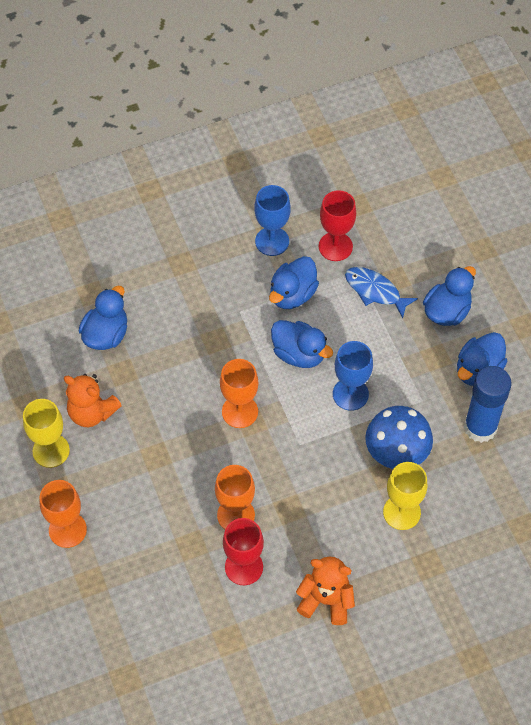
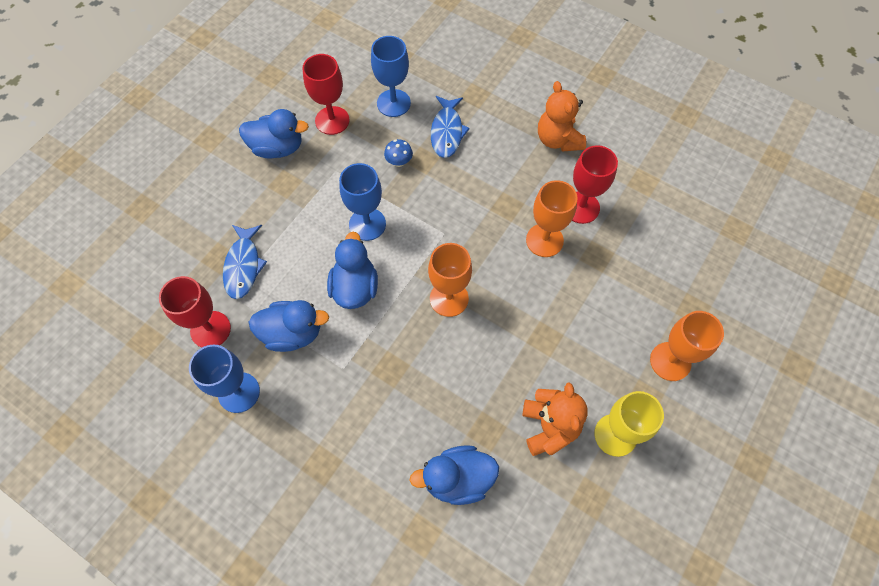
camera: 125 degrees left, 5 degrees up
(396, 454) = (399, 162): blue mushroom -> blue mushroom, size x0.44
(401, 512) = (447, 132): yellow goblet -> blue fish
(447, 311) = (230, 199): blue duck -> none
(466, 488) = (393, 103): none -> blue goblet
(480, 427) = (332, 120): blue glue stick -> red goblet

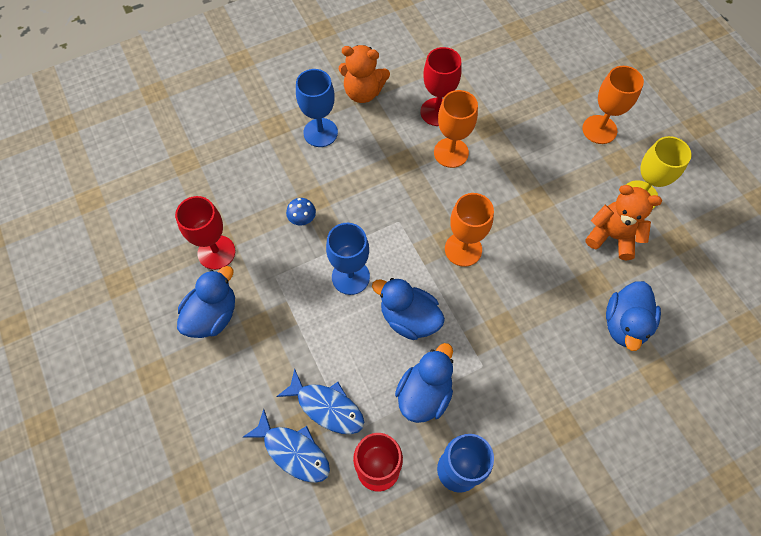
camera: 60 degrees left, 0 degrees up
(393, 103) = (235, 192): blue goblet -> blue goblet (320, 132)
(447, 132) = (298, 166): blue fish -> blue fish (293, 451)

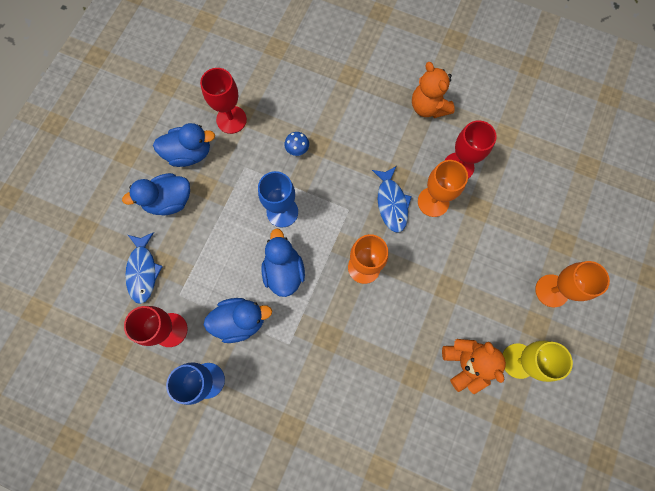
camera: 50 degrees right, 10 degrees up
(320, 132) = (371, 107): blue goblet -> none
(327, 407) = (185, 268): blue fish -> blue fish (391, 203)
(625, 324) = (400, 420): blue duck -> blue duck (169, 201)

